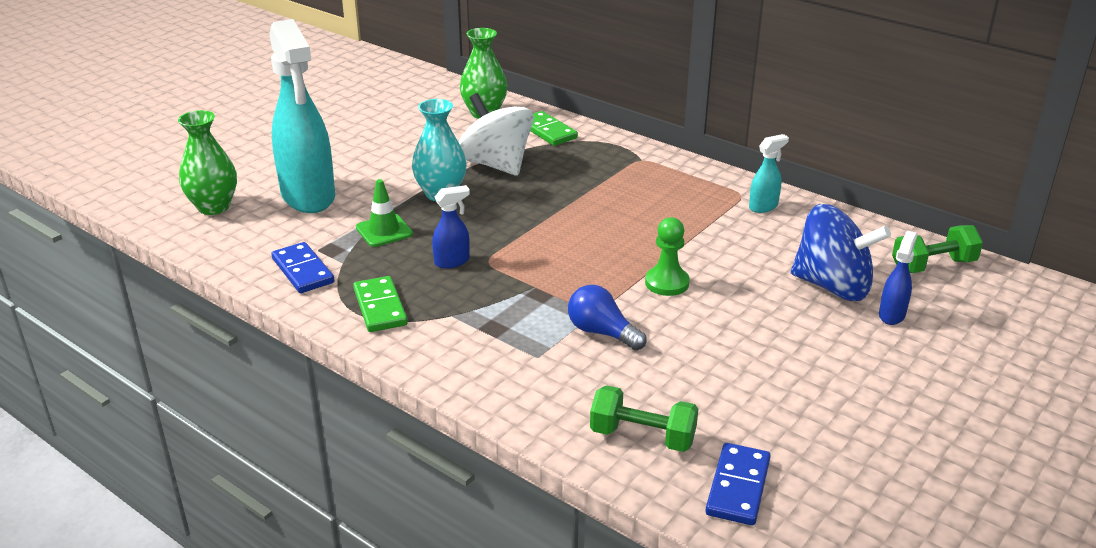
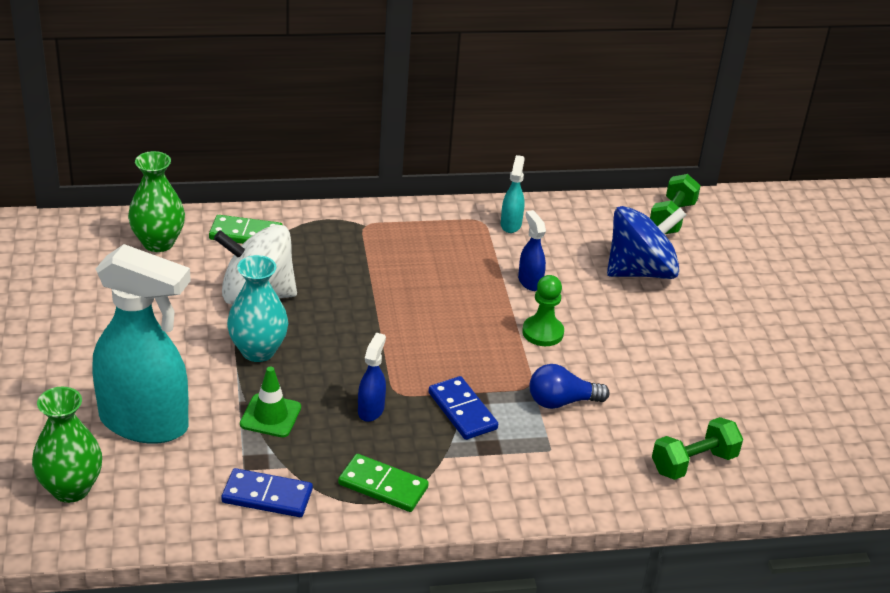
camera: 50 degrees left, 5 degrees up
(738, 487) = (783, 459): blue domino -> blue domino (462, 411)
(892, 315) = (699, 274): blue spray bottle -> blue spray bottle (530, 281)

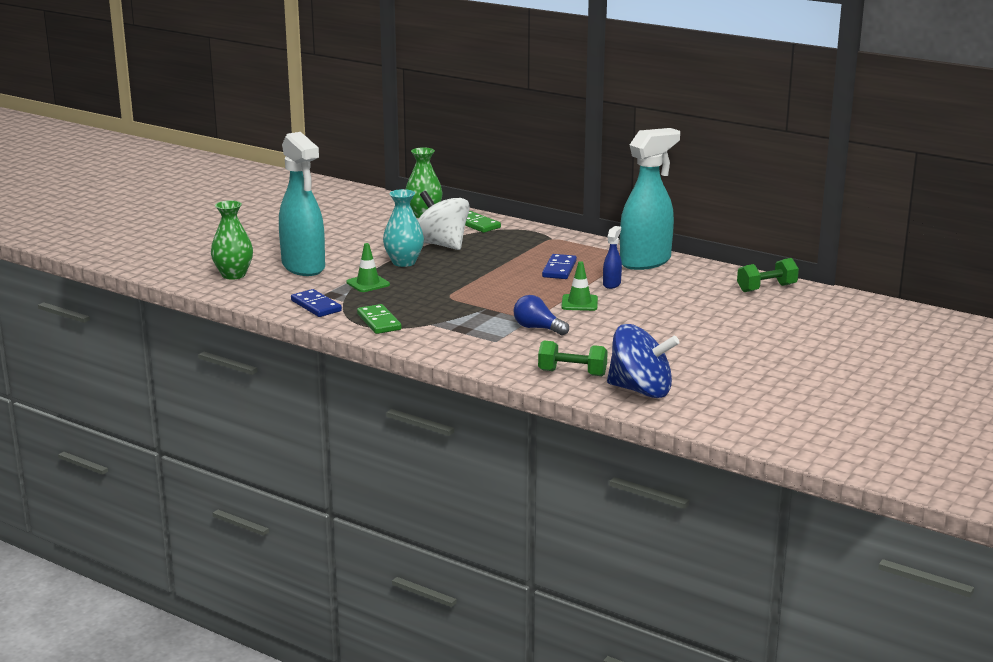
camera: 45 degrees right, 15 degrees down
(371, 410) = (423, 298): blue spray bottle -> none
(462, 411) = (472, 313): blue domino -> blue domino (559, 269)
(511, 224) = (646, 262): turquoise spray bottle -> turquoise spray bottle, size x2.38
(542, 332) = (579, 303): green pawn -> green traffic cone
(640, 271) = (696, 301): blue spinning top -> blue spinning top (640, 390)

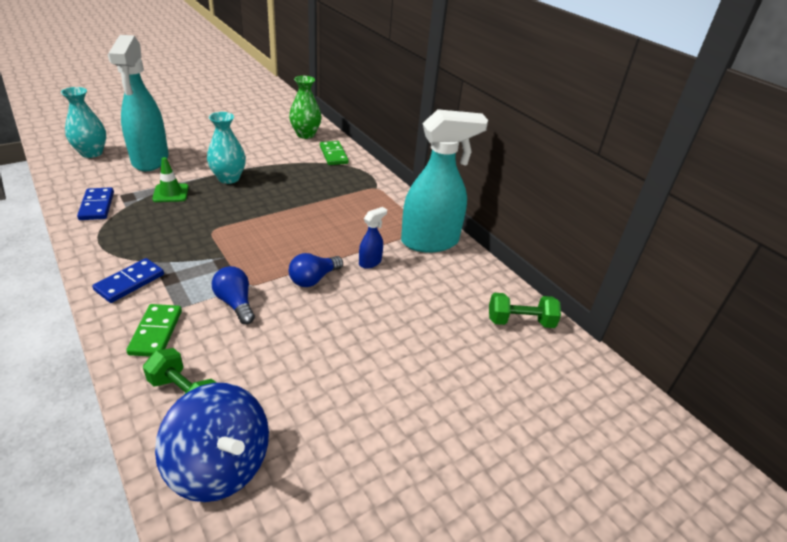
camera: 20 degrees right, 15 degrees up
(233, 275) = (91, 153): green vase -> turquoise vase
(379, 322) = (115, 243): green domino -> green domino (156, 332)
(441, 245) = (280, 168): white spinning top -> none
(559, 269) = (343, 226): blue domino -> blue domino (130, 282)
(579, 303) = (313, 279): green traffic cone -> blue light bulb

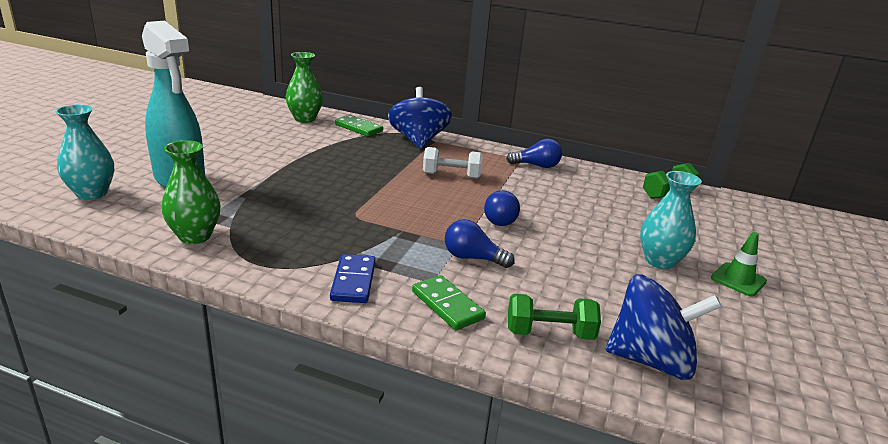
camera: 35 degrees left, 10 degrees down
(97, 206) = (195, 236): blue domino -> green vase
(171, 193) = (258, 200): green traffic cone -> green traffic cone (738, 280)
(228, 178) = (294, 172): turquoise vase -> turquoise vase (659, 261)
(338, 224) = (451, 176): none -> white dumbbell
(363, 182) = (418, 141): none -> blue spinning top
(370, 262) = (520, 193): blue spray bottle -> none
(430, 242) = (536, 166): turquoise spray bottle -> blue light bulb

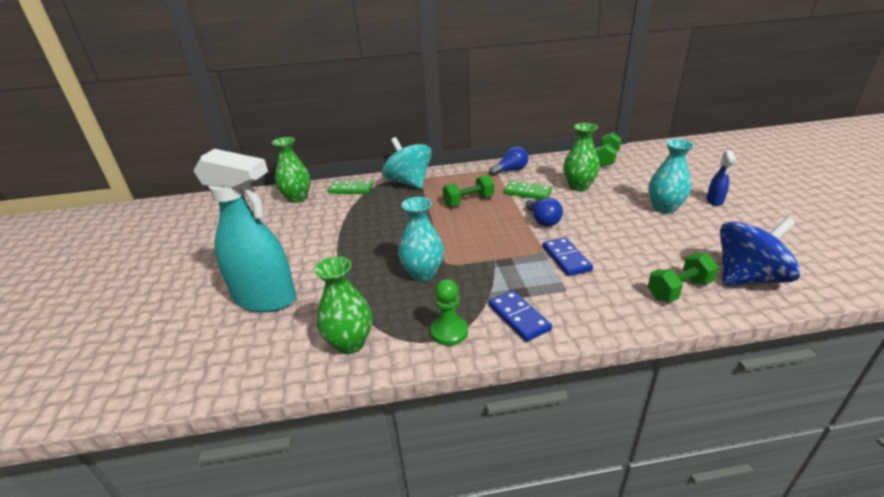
camera: 25 degrees left, 5 degrees up
(92, 193) = (197, 350): turquoise vase -> turquoise vase (423, 273)
(279, 264) = (449, 332): none -> green pawn
(418, 141) = (409, 183): blue spinning top -> turquoise spinning top
(447, 305) = (599, 302): green domino -> green domino (527, 192)
(451, 176) = (468, 201): white dumbbell -> green dumbbell
(472, 258) = (566, 258): blue light bulb -> blue domino
(590, 205) = (578, 186): none -> green vase
(738, 280) = (714, 201): green traffic cone -> blue spray bottle

